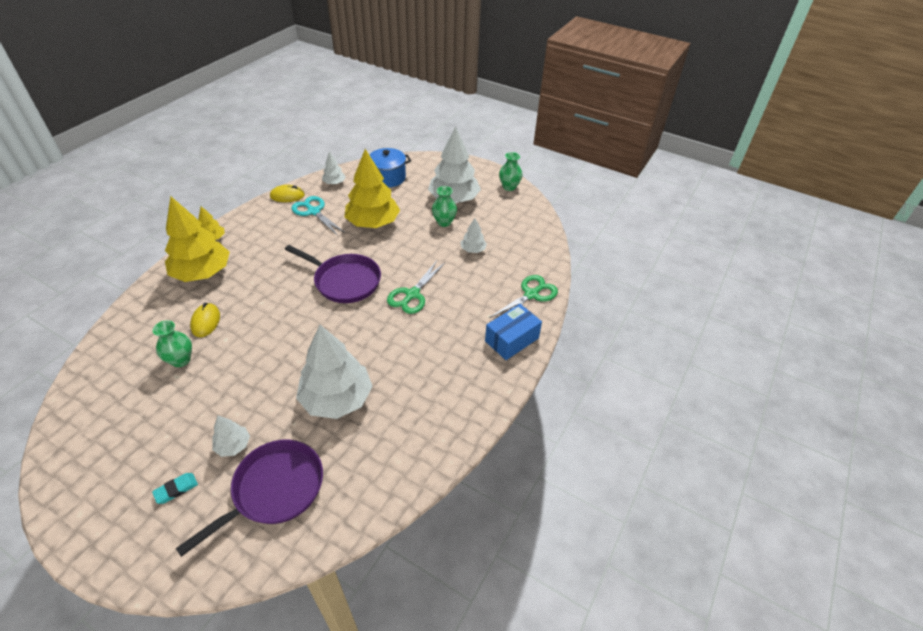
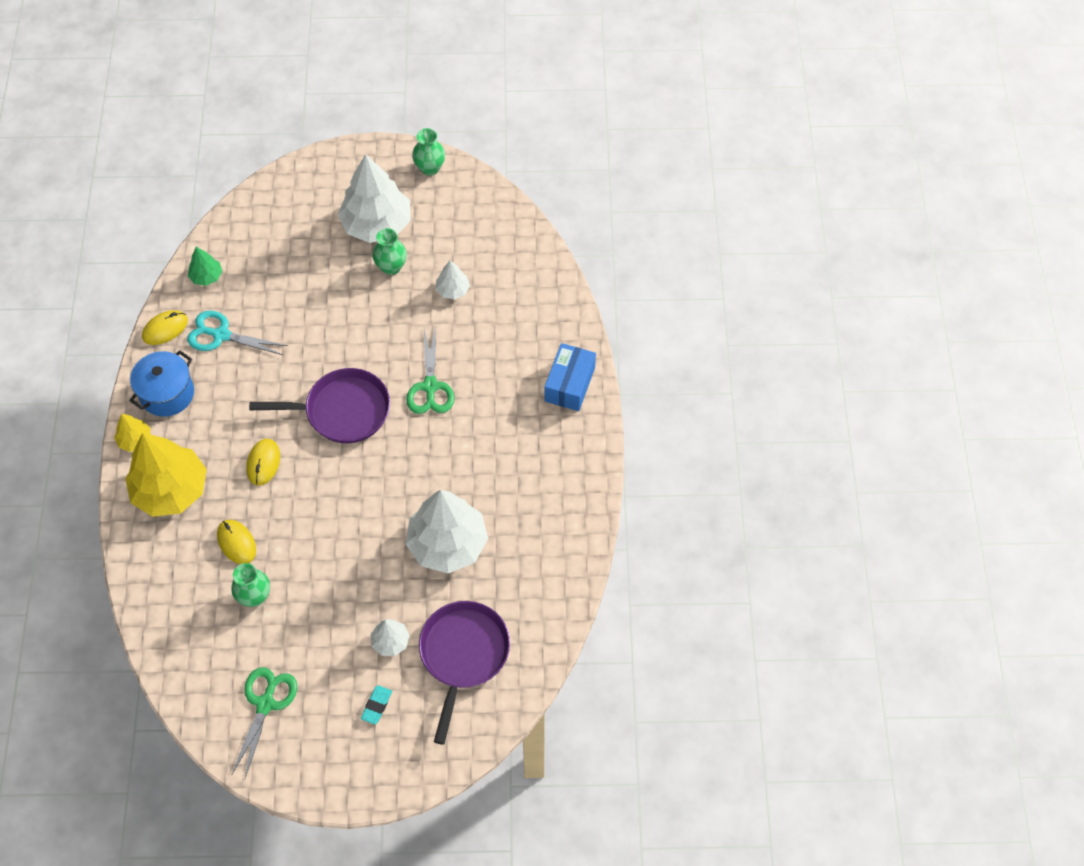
camera: 30 degrees left, 15 degrees up
(269, 285) = (263, 463): none -> yellow mouse
(334, 183) = (206, 276): white tree -> green tree
(373, 223) = (308, 313): yellow tree -> none
(388, 178) = (268, 232): blue pot -> blue pot (167, 393)
(531, 294) = (555, 317): green scissors -> green scissors (265, 704)

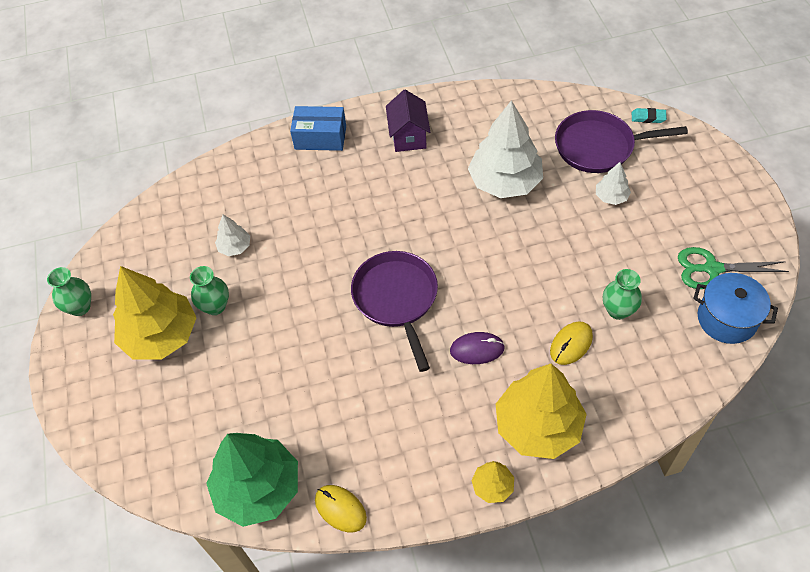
camera: 100 degrees left, 5 degrees down
(167, 393) = (425, 474): blue pot -> blue pot (727, 319)
(206, 276) = (258, 489): green tree -> green tree, size x2.16
(221, 335) = (335, 443): turquoise scissors -> none
(263, 463) = (477, 349): yellow mouse -> purple mouse
(376, 224) = (161, 335): white tree -> yellow tree
(376, 705) = (671, 190): turquoise eraser -> turquoise eraser (648, 117)
(430, 386) = (350, 236): green scissors -> none
(543, 467) = (408, 136): none -> purple house

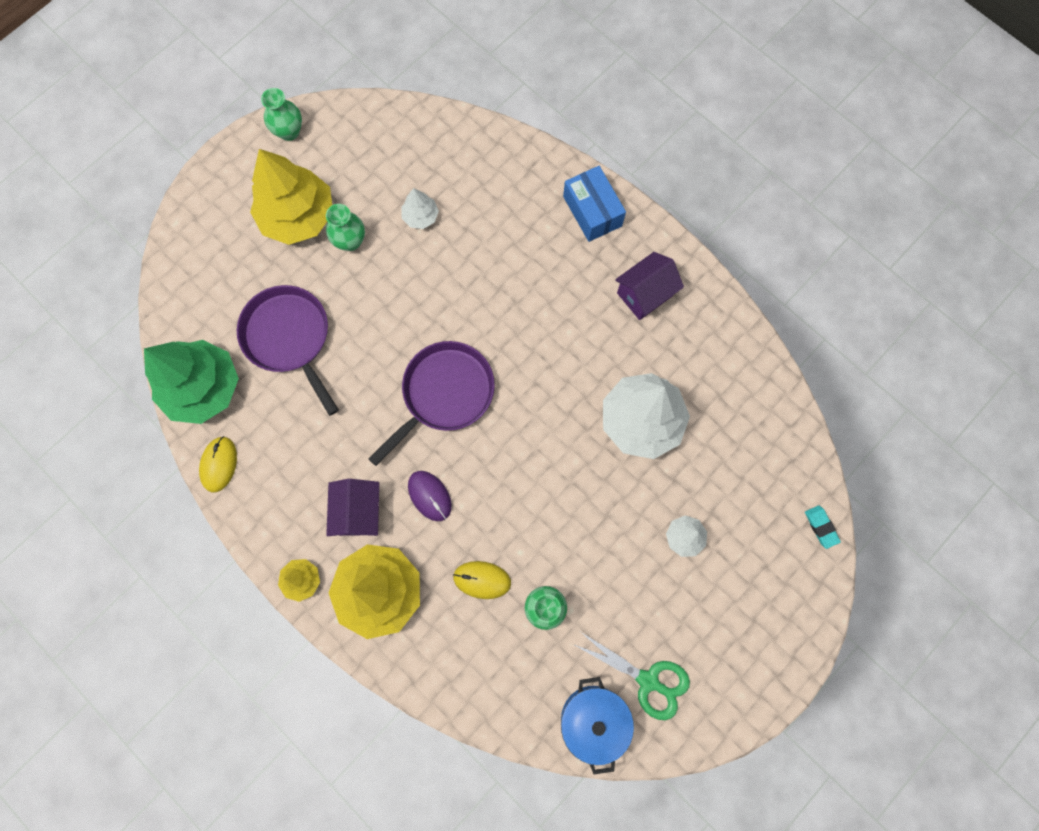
camera: 55 degrees right, 20 degrees up
(458, 410) = (359, 512): none -> purple house
(599, 146) = (746, 493): purple pan -> purple pan (289, 338)
(712, 269) = (648, 680): green scissors -> green scissors turned 150 degrees clockwise

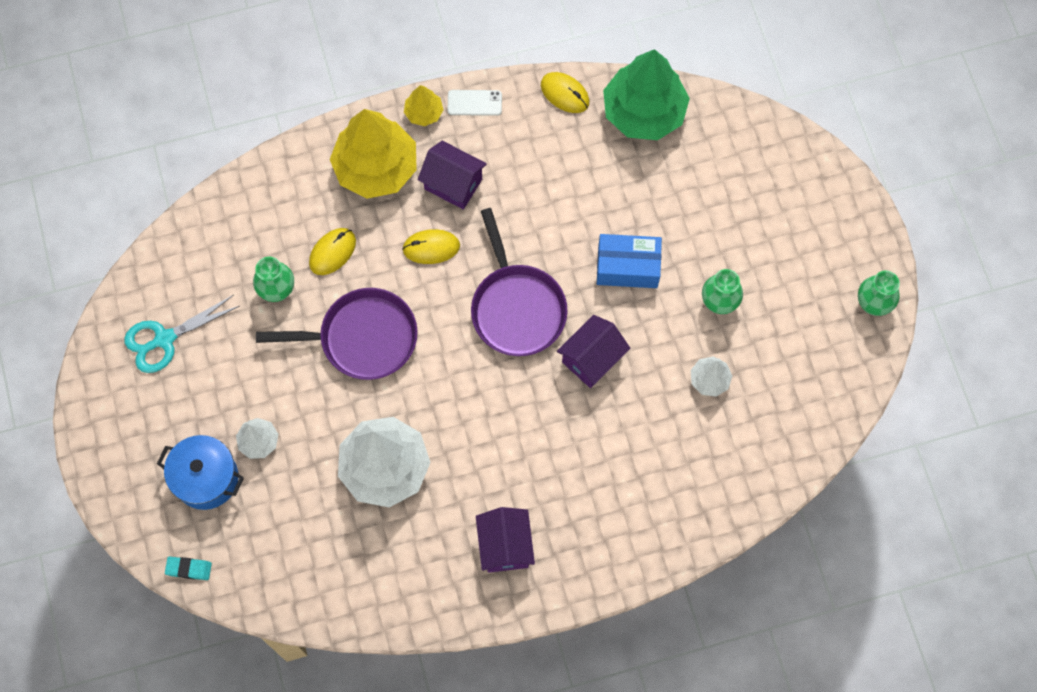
camera: 120 degrees right, 5 degrees down
(268, 539) = (474, 103): none -> white phone
(289, 338) = (650, 203): purple pan -> purple pan (362, 338)
(298, 216) = (773, 268): yellow tree -> none
(429, 496) = (431, 247): purple mouse -> yellow mouse
(454, 311) = (592, 359): none -> purple house
(592, 211) = (622, 547): blue box -> blue box (627, 267)
(593, 719) = (165, 278): blue pot -> blue pot (206, 478)
(648, 680) = (164, 339): green scissors -> turquoise scissors

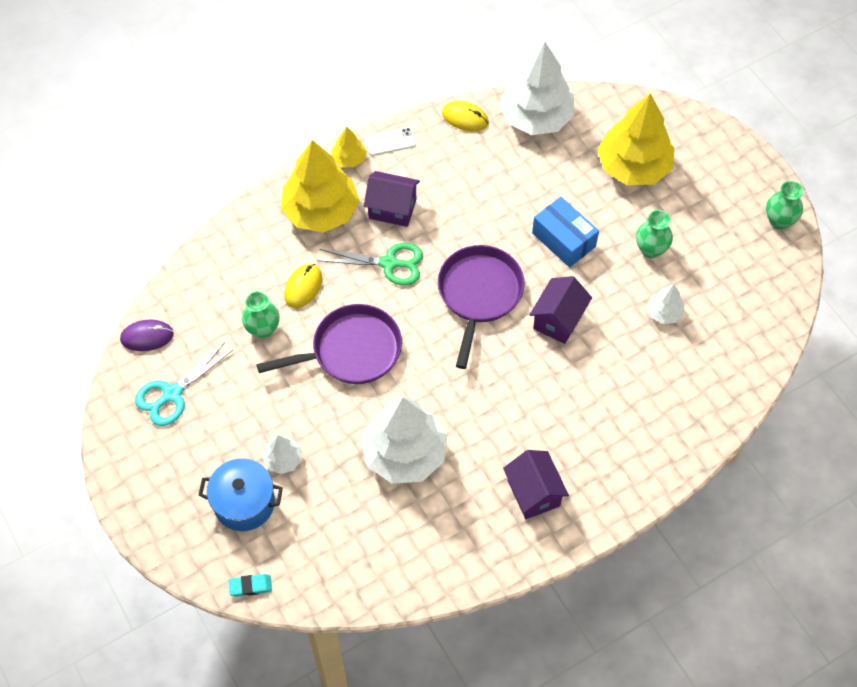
camera: 15 degrees left, 10 degrees down
(155, 268) = (147, 336): none -> purple mouse
(431, 247) = (389, 263): yellow mouse -> green scissors
(516, 308) = (479, 294): purple pan -> purple pan turned 135 degrees counterclockwise
(627, 267) = (563, 240): blue box -> blue box turned 60 degrees clockwise
(644, 111) = (536, 117): green tree -> white tree
(732, 198) = (633, 166): none -> yellow tree

